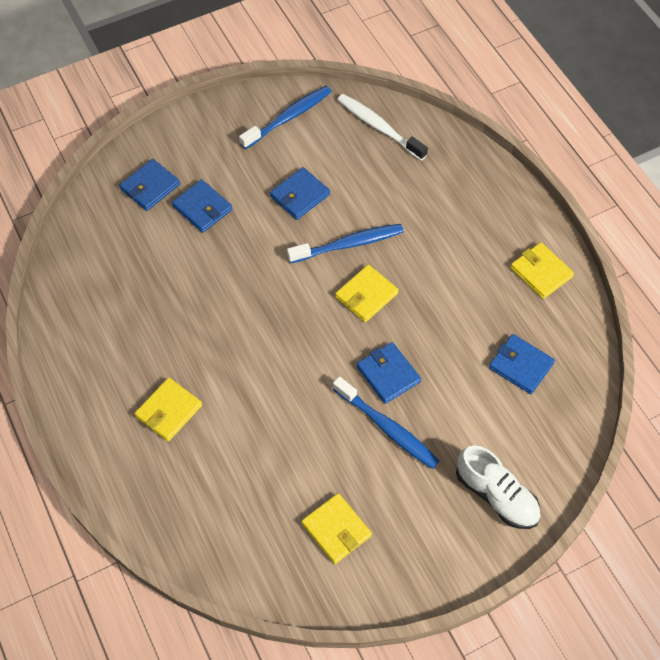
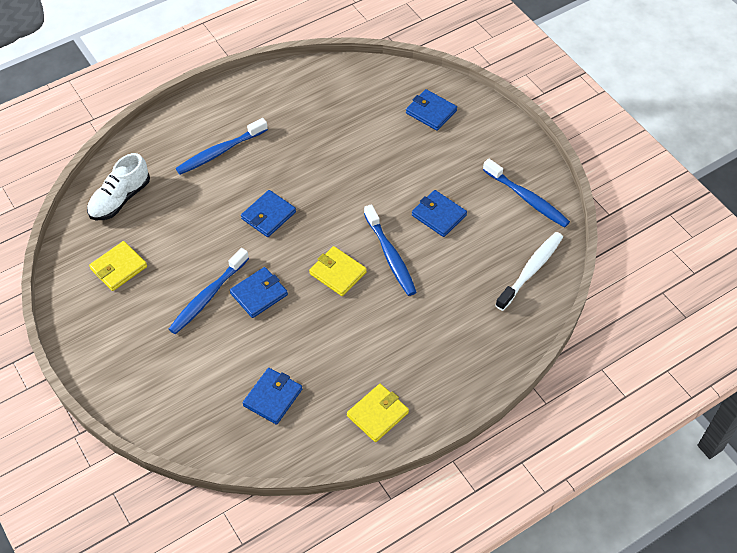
camera: 85 degrees right, 5 degrees down
(169, 411) = (220, 152): yellow wallet -> blue toothbrush
(202, 208) = (414, 149): blue wallet -> blue wallet (268, 215)
(496, 495) = (145, 380): white shoe -> white shoe (120, 199)

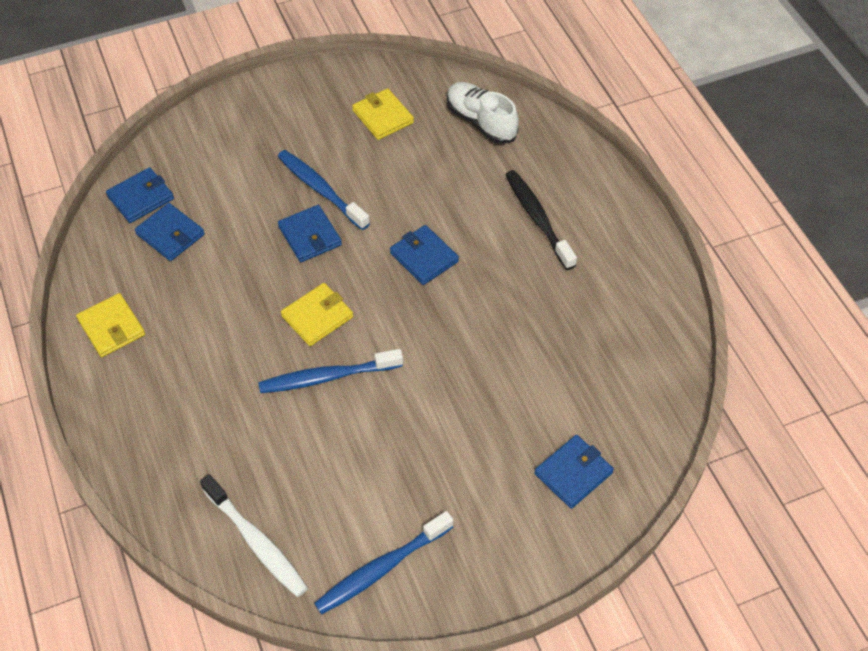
camera: 100 degrees right, 0 degrees up
(220, 152) = (538, 219): blue toothbrush -> black toothbrush
(439, 215) = (379, 445): blue wallet -> blue wallet (141, 197)

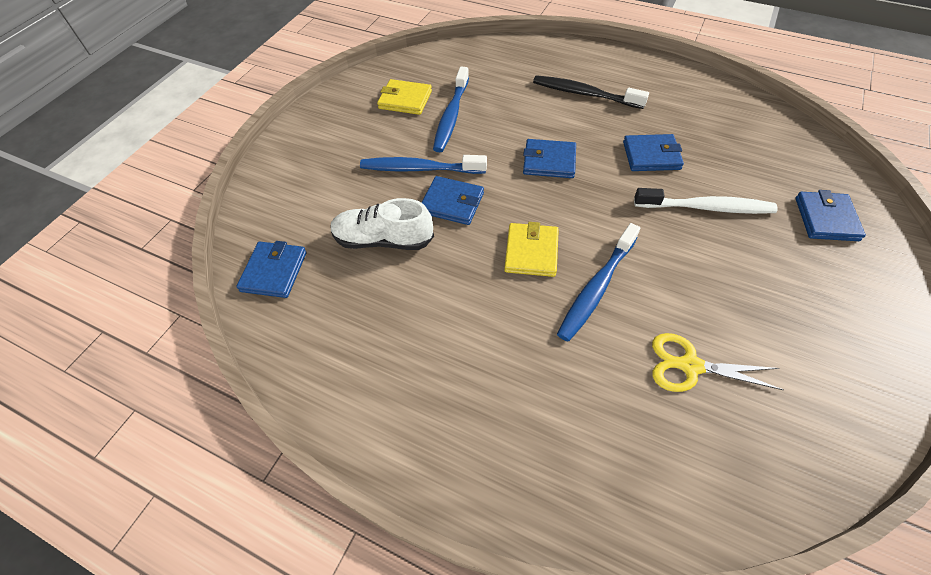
camera: 40 degrees left, 0 degrees up
(111, 327) = (371, 396): yellow wallet -> none
(170, 234) = (335, 280): blue wallet -> blue wallet (651, 156)
(256, 541) = (726, 467): white toothbrush -> white toothbrush (706, 207)
(317, 474) = (690, 366): none -> yellow scissors
(381, 568) = (831, 394): blue toothbrush -> blue toothbrush (451, 116)
(481, 122) = (474, 65): white shoe -> white shoe (383, 240)

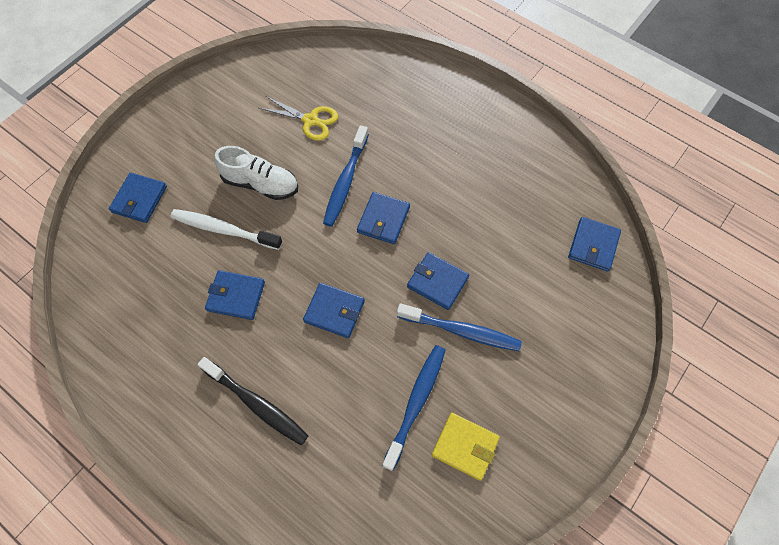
camera: 170 degrees left, 10 degrees up
(383, 240) = (502, 256): white shoe -> white shoe (260, 184)
(531, 252) = (383, 219): yellow wallet -> blue wallet
(596, 287) = (345, 181): blue toothbrush -> blue toothbrush turned 150 degrees clockwise

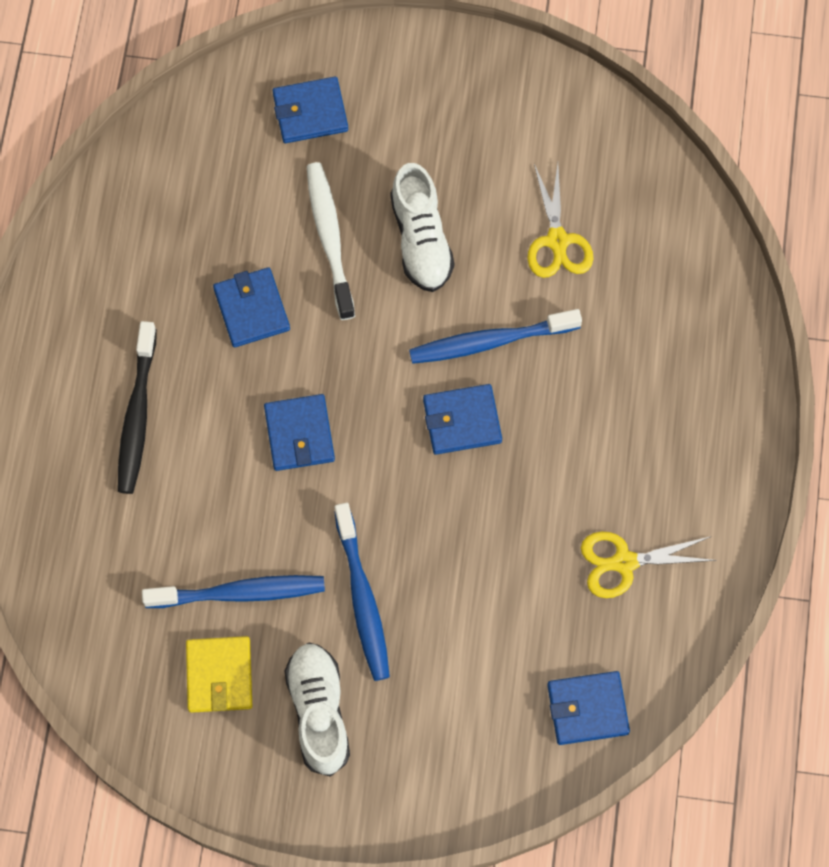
camera: 60 degrees right, 5 degrees up
(437, 282) = (412, 536): blue wallet -> none
(516, 184) = (624, 562): none -> yellow scissors
(521, 396) = (319, 712): none -> white shoe

